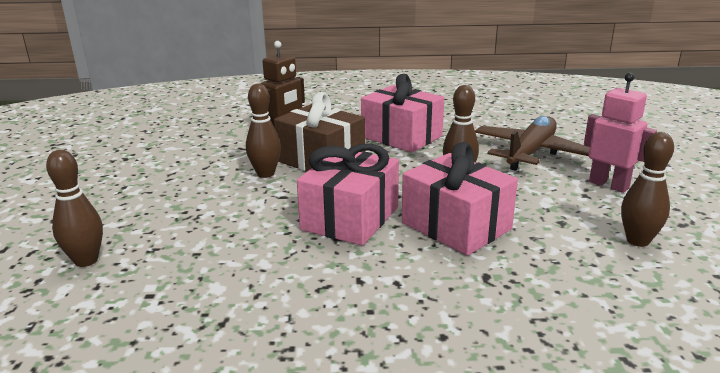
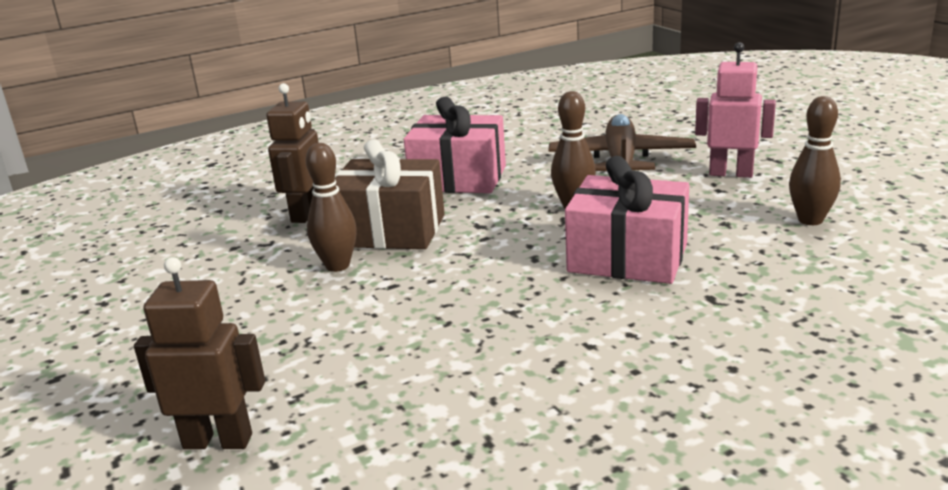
camera: 25 degrees left, 0 degrees up
(86, 260) = (218, 441): brown bowling pin -> brown robot
(350, 218) = (504, 285): pink gift -> none

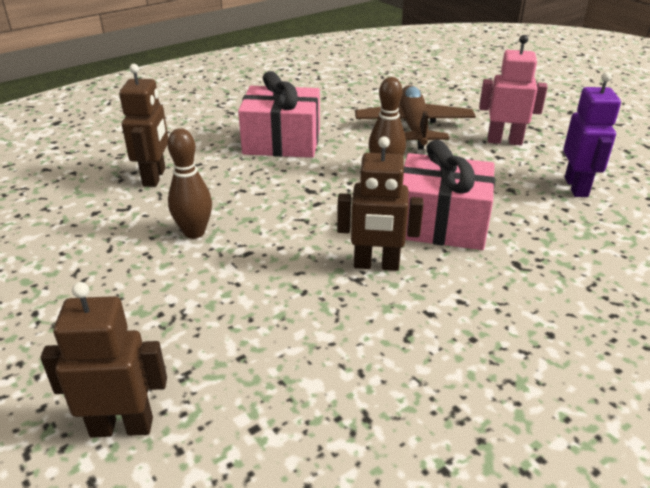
camera: 10 degrees left, 10 degrees up
(391, 231) = (234, 195): brown gift -> none
(538, 298) = (376, 265): none -> brown robot
(810, 220) = (576, 187): brown bowling pin -> purple robot

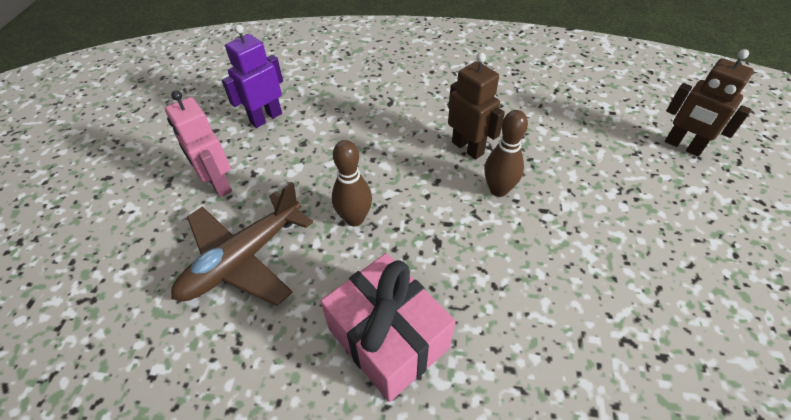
camera: 135 degrees left, 15 degrees up
(155, 177) = (573, 377): brown robot -> none
(194, 232) = (574, 258): brown bowling pin -> brown bowling pin (498, 190)
(441, 224) = (389, 148): pink gift -> none

